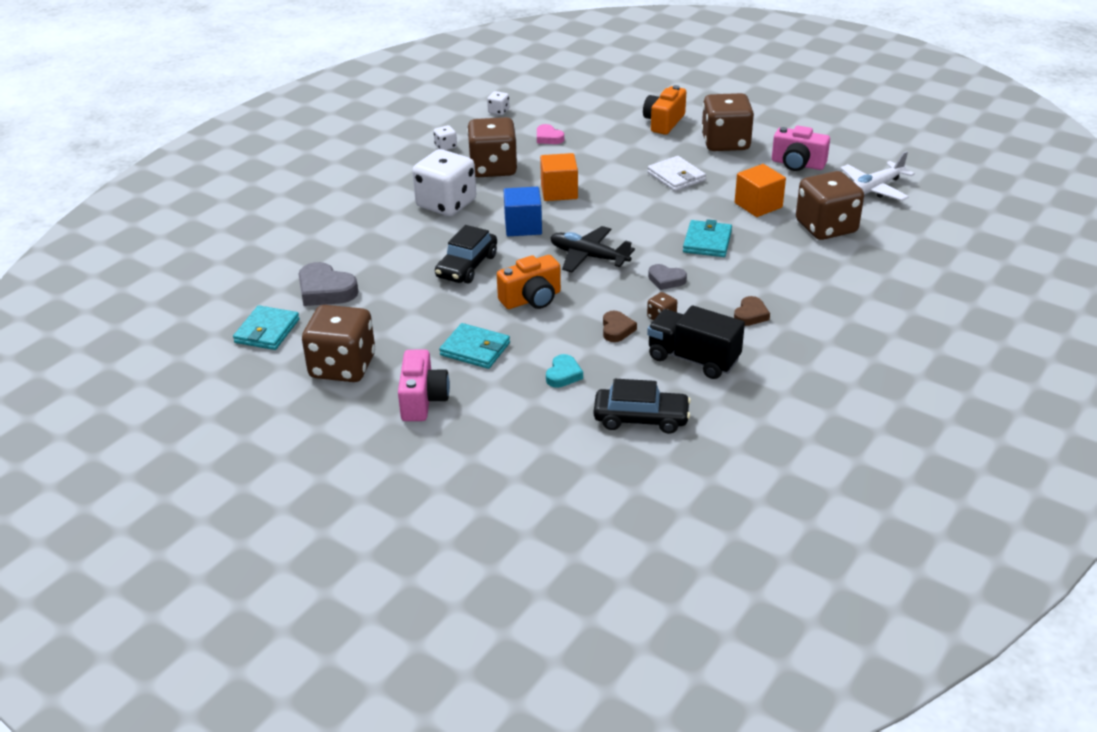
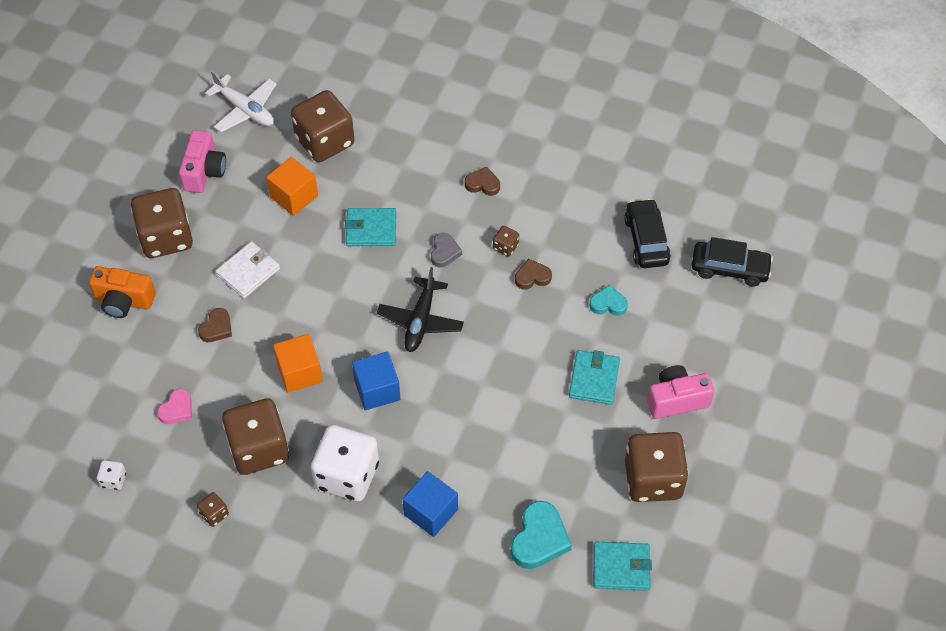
camera: 105 degrees left, 20 degrees up
(325, 290) = (539, 539): grey heart -> turquoise heart
(387, 239) = (431, 512): none -> blue cube
(446, 146) = (214, 514): white dice -> brown dice
(467, 266) = (463, 422): black car -> black car (730, 268)
(532, 299) = (504, 352): orange camera -> none
(621, 159) = (216, 328): none -> brown heart
(693, 359) = (558, 216): black truck -> none

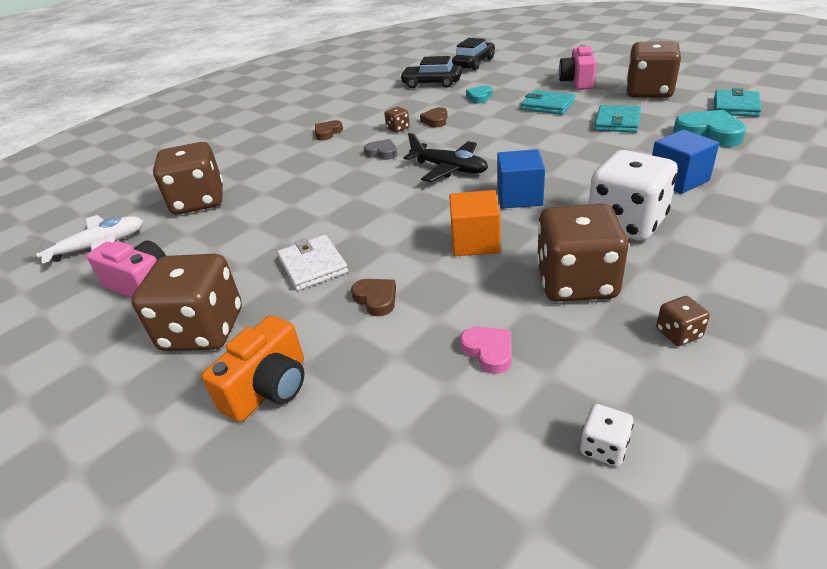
camera: 65 degrees left, 20 degrees down
(294, 196) = (243, 225): orange cube -> none
(371, 229) = (325, 185): turquoise wallet -> turquoise wallet (617, 122)

